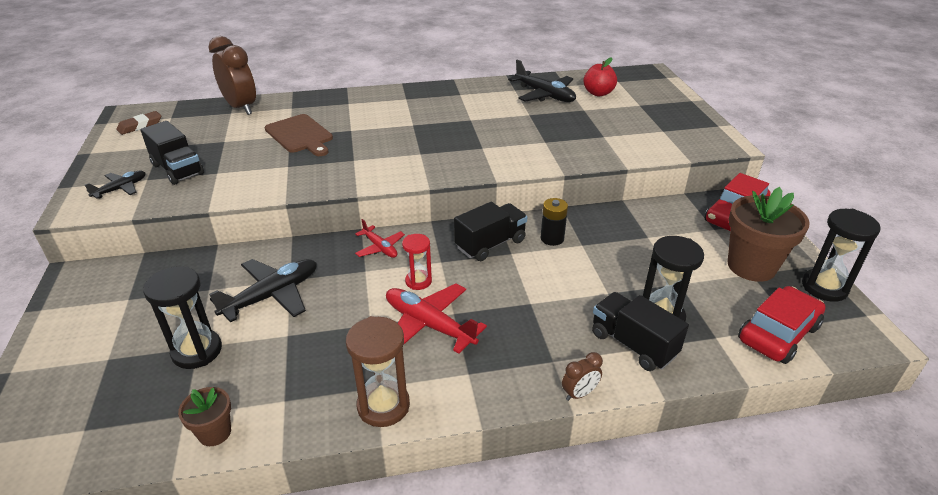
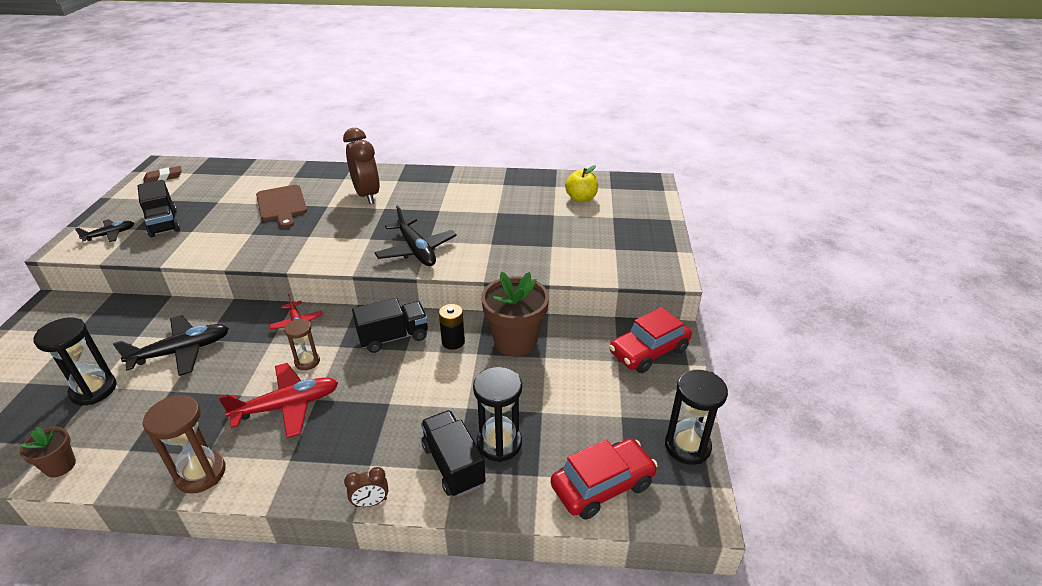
camera: 15 degrees right, 0 degrees up
(241, 107) = (253, 171): brown clock -> brown clock (367, 195)
(418, 281) = (307, 362): red hourglass -> brown hourglass
(428, 325) = (287, 406): red plane -> red plane turned 105 degrees clockwise
(545, 95) = (527, 194): black plane -> black plane (416, 250)
(598, 93) = (581, 198): red apple -> yellow apple
(751, 266) = (627, 408): brown flower pot -> brown flower pot (515, 341)

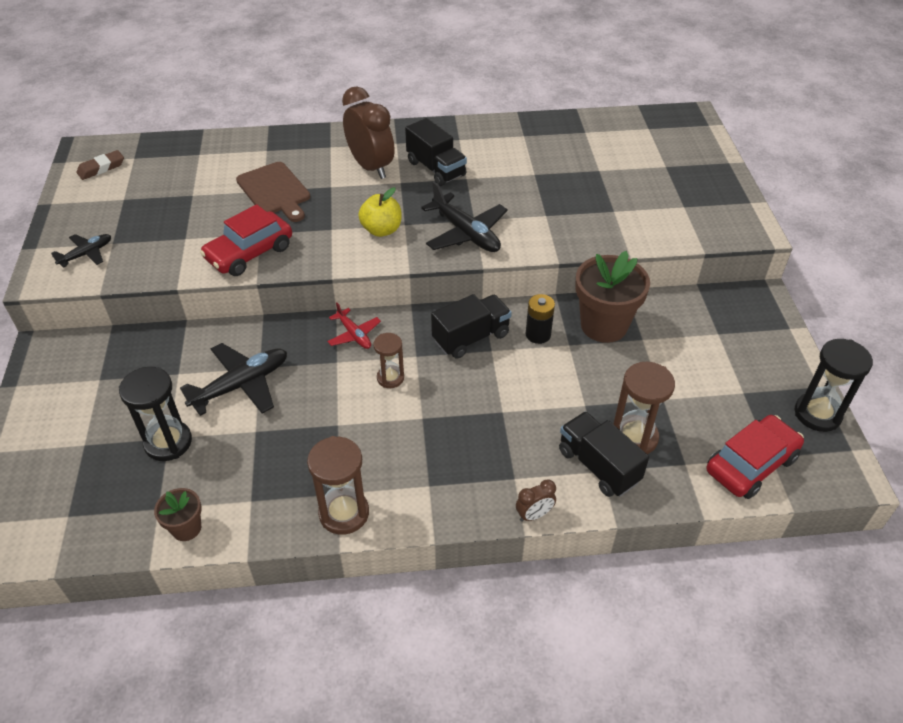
camera: 10 degrees left, 10 degrees up
(164, 223) = (144, 231): black truck -> black truck (436, 169)
(287, 406) = (395, 429): red plane -> none
(499, 443) = (634, 437): black hourglass -> brown hourglass
(581, 198) = (621, 146): yellow apple -> yellow apple (381, 230)
(649, 351) = (745, 319): red car -> red car (249, 253)

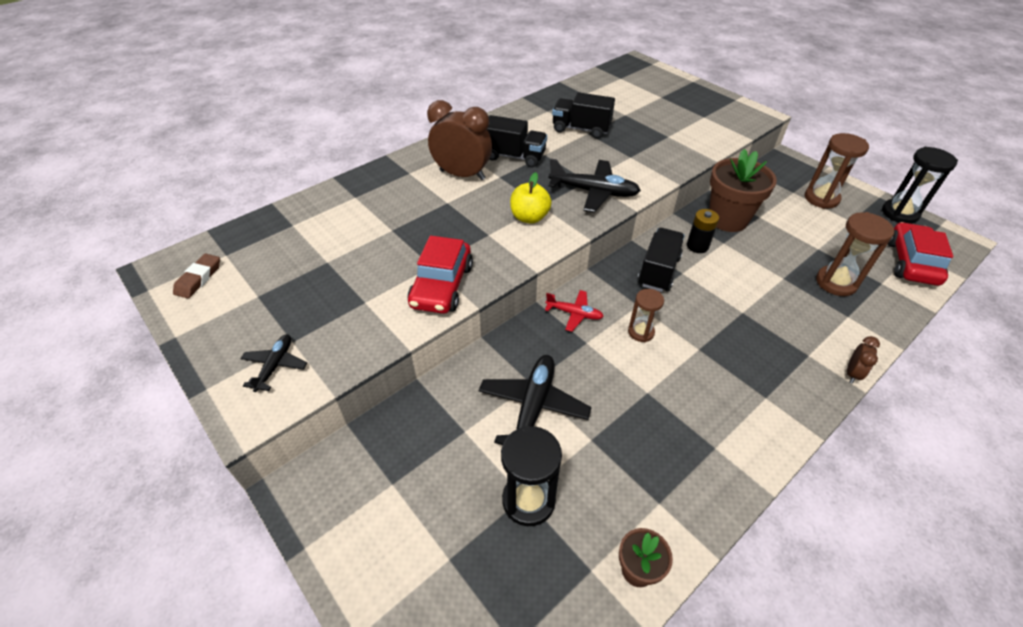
camera: 35 degrees left, 0 degrees up
(275, 191) = (402, 226): brown cutting board -> none
(344, 513) = (739, 461): brown hourglass -> brown hourglass (821, 198)
(598, 466) = (842, 314): black truck -> black truck (581, 129)

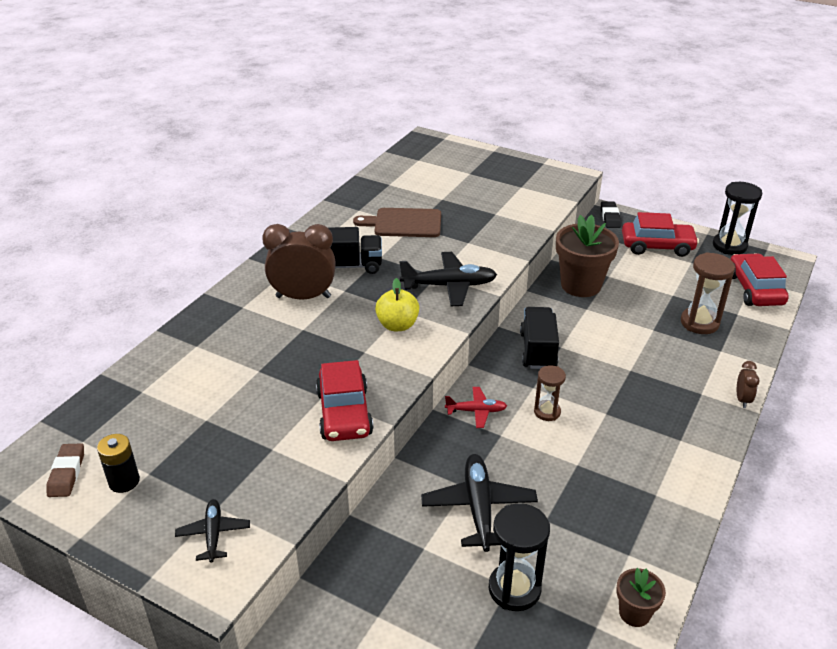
camera: 20 degrees left, 10 degrees down
(581, 129) = (404, 223): black truck -> brown cutting board
(697, 246) = (563, 318): black battery -> black battery (124, 481)
(784, 162) = (610, 217): none -> black eraser
(821, 198) = (657, 246): brown hourglass -> red car

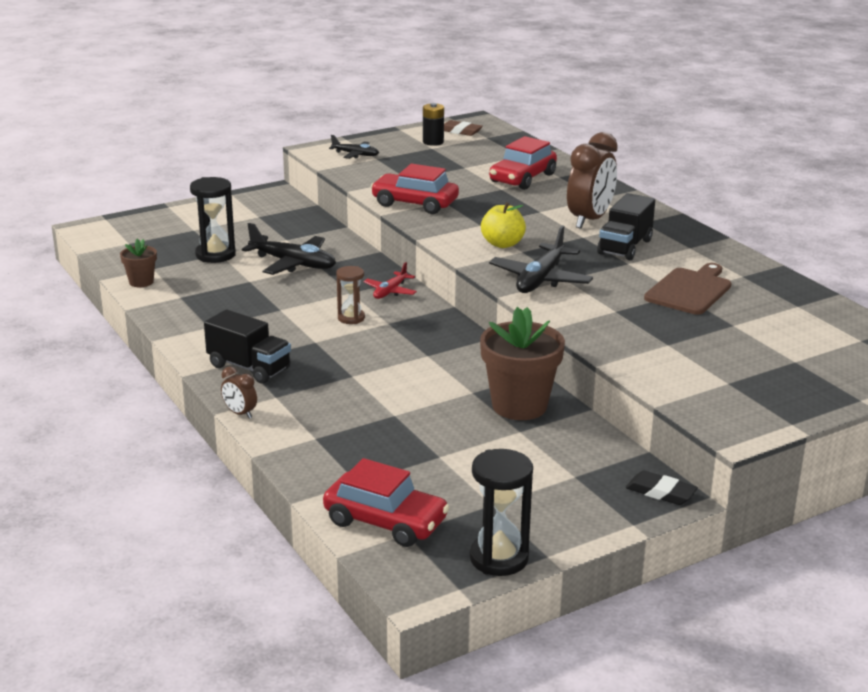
camera: 120 degrees right, 10 degrees down
(538, 350) = (435, 342): black truck -> black truck (249, 367)
(657, 246) = (553, 496): red car -> red car (522, 178)
(699, 323) = (372, 448): brown hourglass -> none

